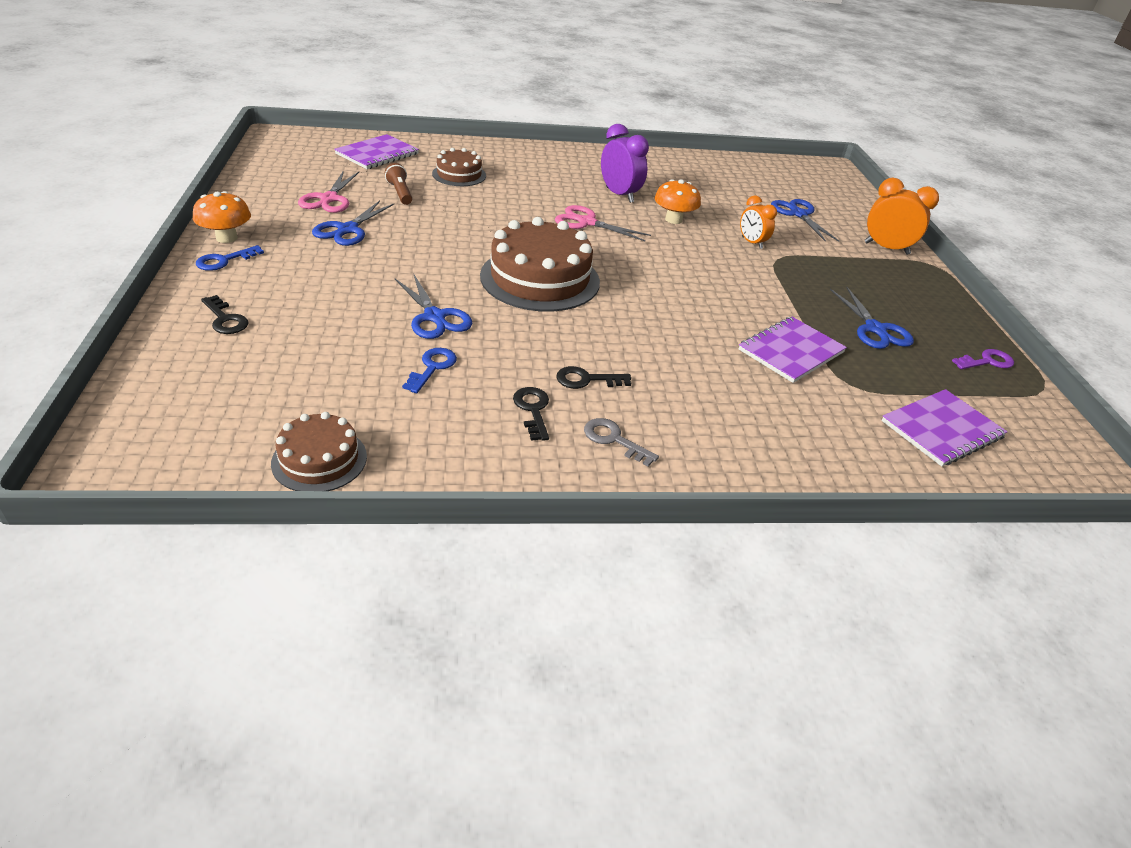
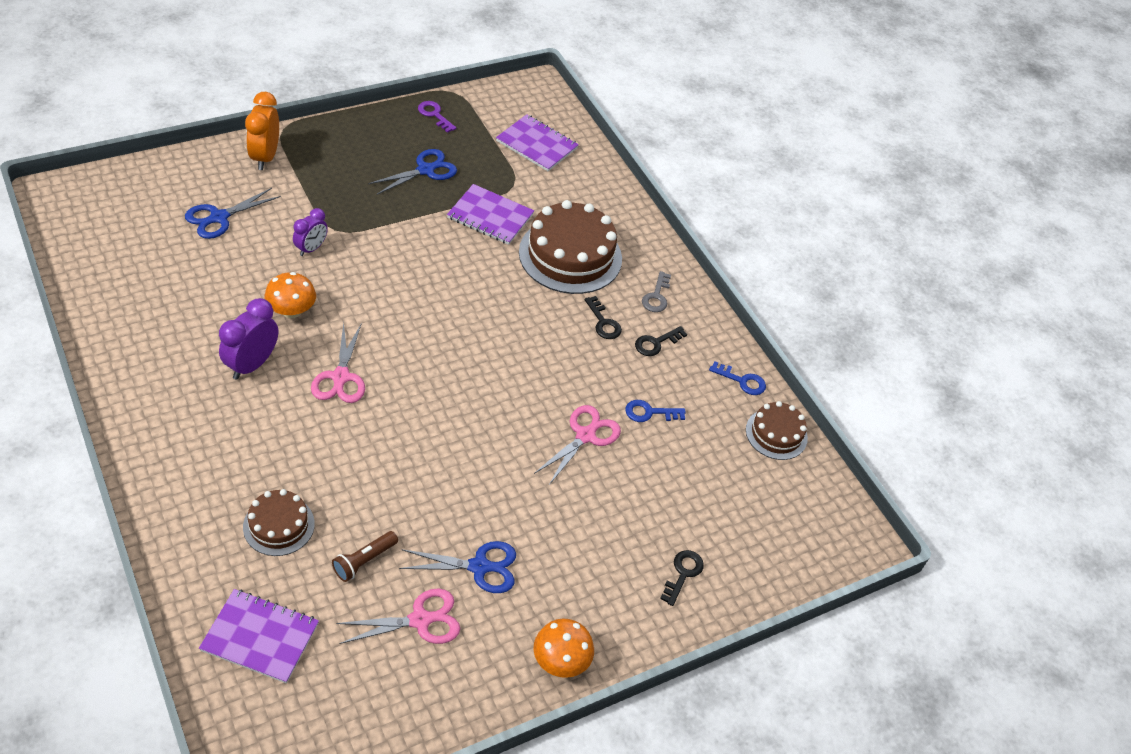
camera: 115 degrees left, 10 degrees up
(224, 260) = (601, 634): blue key -> blue key (742, 381)
(434, 317) = (585, 436): blue scissors -> pink scissors
(540, 278) = (478, 385): brown cake -> brown cake (570, 255)
(751, 243) = (311, 248): orange clock -> purple clock

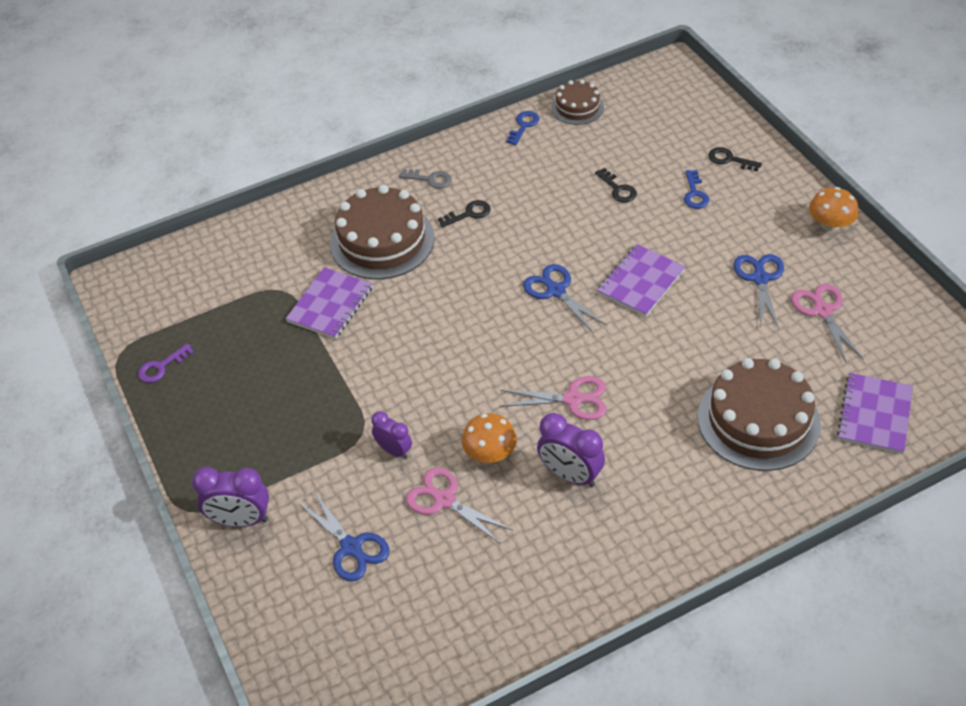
camera: 80 degrees left, 0 degrees up
(265, 157) = (241, 520): orange clock -> purple clock
(279, 525) = (758, 420): brown cake -> brown cake, size x1.83
(364, 561) = (777, 354): brown flashlight -> none
(425, 170) = (259, 365): blue scissors -> blue scissors (556, 291)
(537, 144) = (213, 275): purple notebook -> purple notebook (641, 282)
(585, 436) = (606, 220): pink scissors -> pink scissors (444, 500)
(650, 412) = (571, 181): blue key -> blue key (695, 193)
(656, 343) = (489, 178): black key -> black key (618, 189)

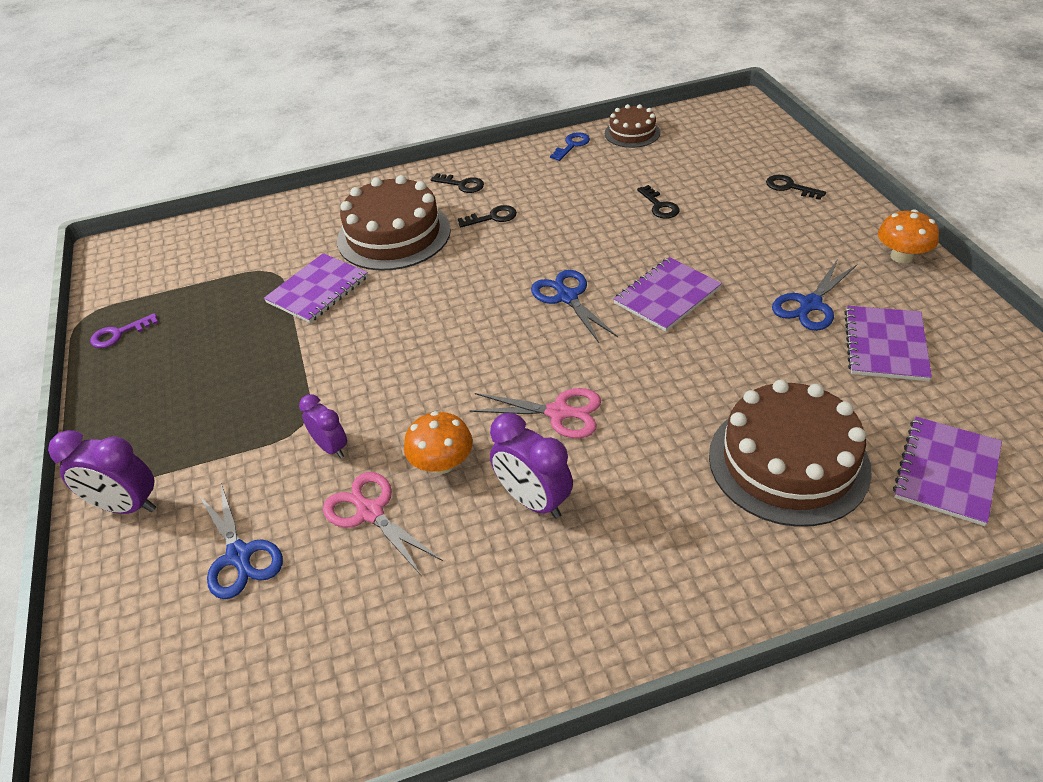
camera: 10 degrees right, 5 degrees down
(430, 179) = (462, 184): grey key -> black key
(695, 193) = (745, 216): blue key -> none
(760, 279) = (810, 304): blue scissors -> blue scissors turned 150 degrees counterclockwise
(823, 311) = (885, 345): pink scissors -> purple notebook

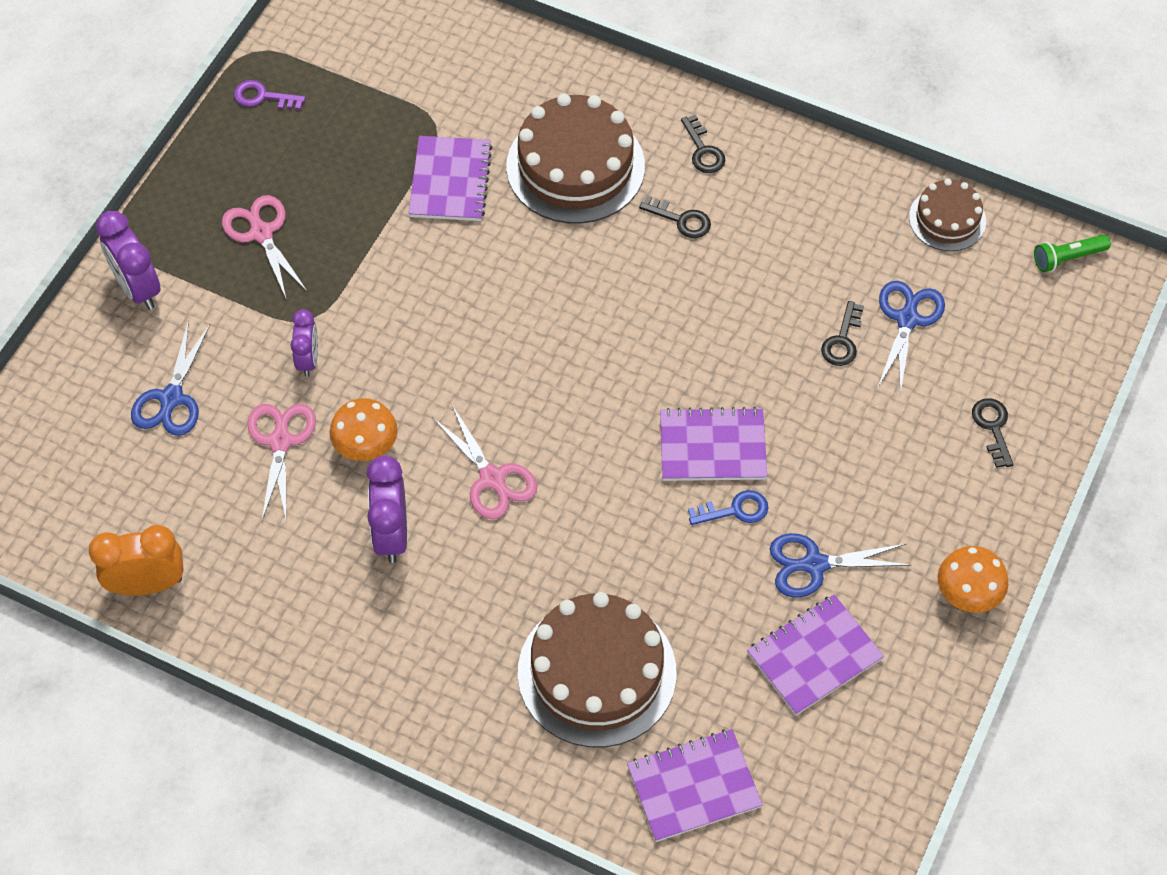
camera: 40 degrees right, 15 degrees up
(203, 403) = (261, 233): none -> pink scissors
(317, 290) = (450, 180): purple notebook -> purple notebook turned 75 degrees counterclockwise
(372, 712) = (148, 584): none -> orange clock
(567, 297) = (632, 373): blue scissors -> blue scissors (907, 319)
(572, 145) = (867, 185): blue key -> blue key (734, 510)
(710, 111) = (1067, 258): none -> green flashlight

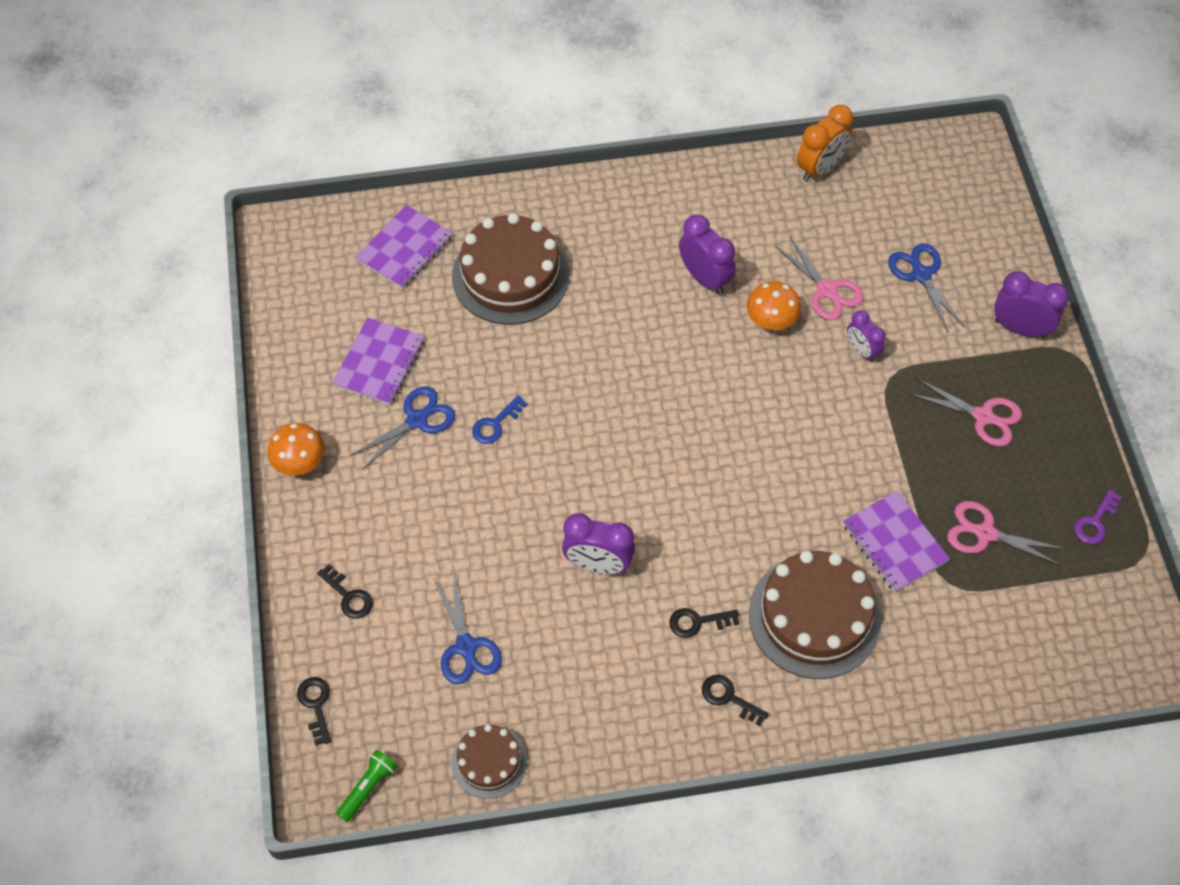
camera: 145 degrees right, 0 degrees up
(263, 97) = (1095, 522): purple key -> purple key turned 150 degrees clockwise
(492, 478) = (672, 349): pink scissors -> pink scissors (985, 533)
(712, 446) = (542, 458): purple notebook -> none
(733, 318) = (598, 564): none -> purple clock
(842, 340) = (504, 597): black key -> black key (316, 705)

